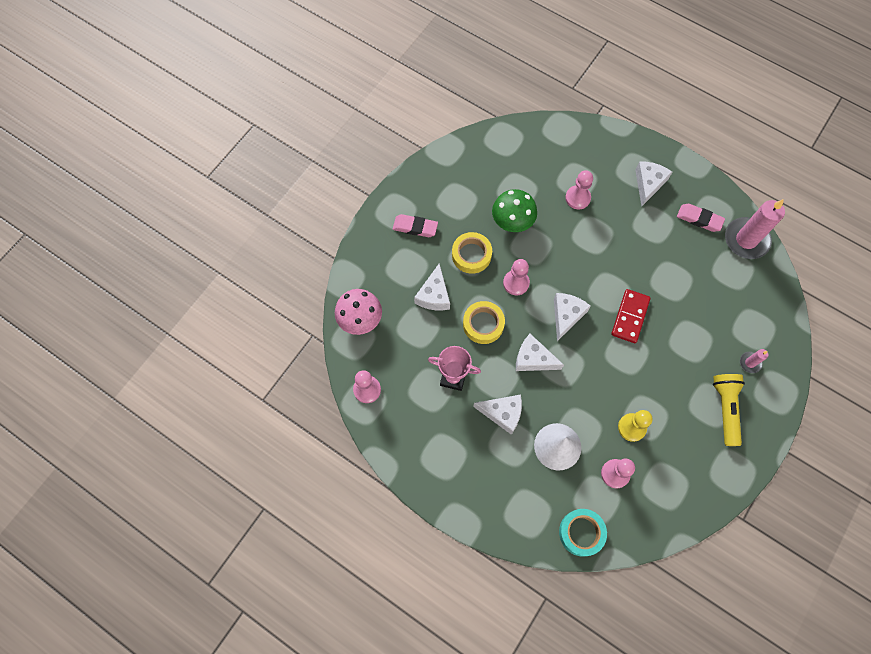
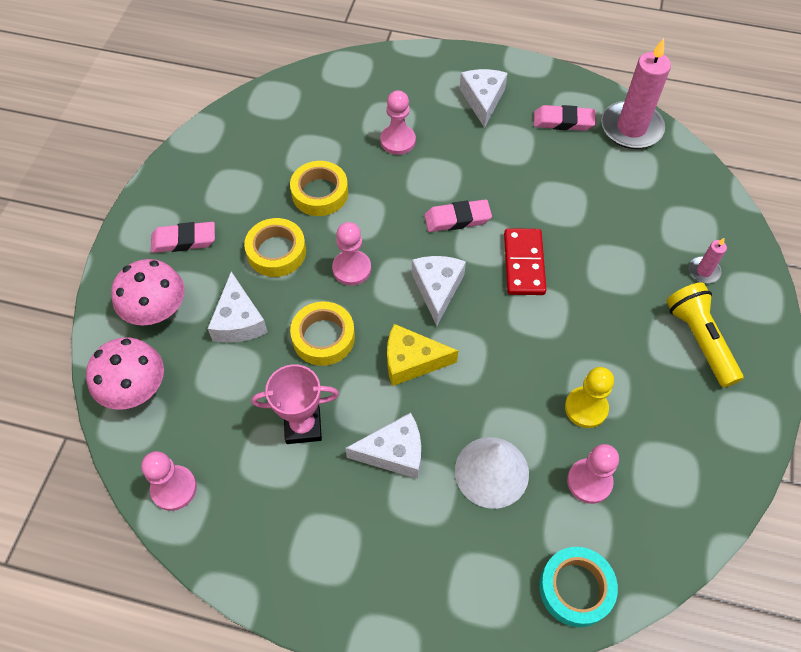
camera: 20 degrees left, 10 degrees down
(386, 271) = (157, 310): none -> pink mushroom
(512, 221) = (320, 193): green mushroom -> yellow tape
(533, 359) = (412, 361): white cheese -> yellow cheese
(597, 270) = (457, 219): none -> pink eraser

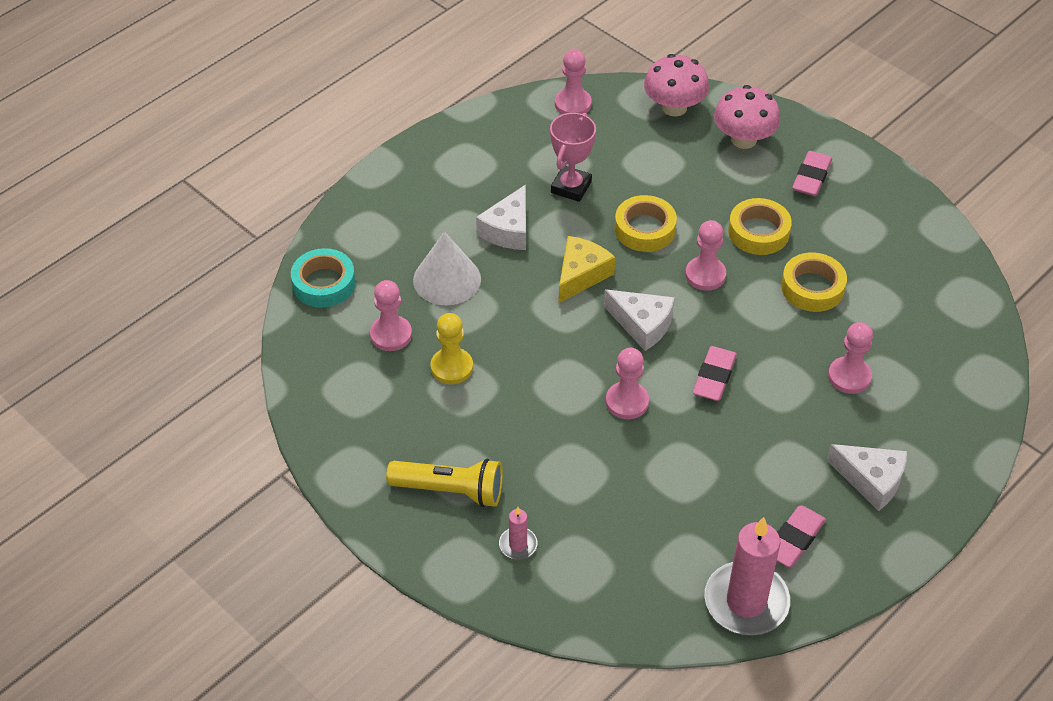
camera: 120 degrees right, 10 degrees down
(238, 320) = (699, 184): white cheese -> none
(523, 263) = (627, 402): red domino -> pink pawn

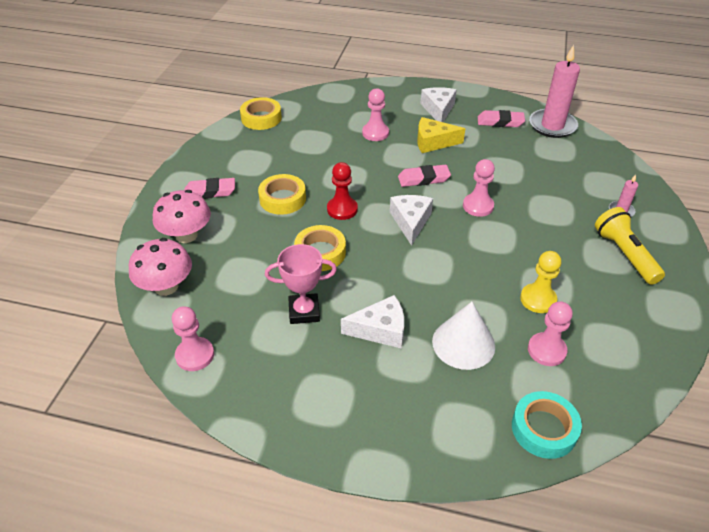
camera: 120 degrees left, 5 degrees down
(581, 275) = (392, 268): yellow cheese -> yellow cheese (433, 142)
(705, 275) = (342, 209): pink pawn -> red pawn
(812, 287) = (316, 163): yellow tape -> yellow tape (261, 118)

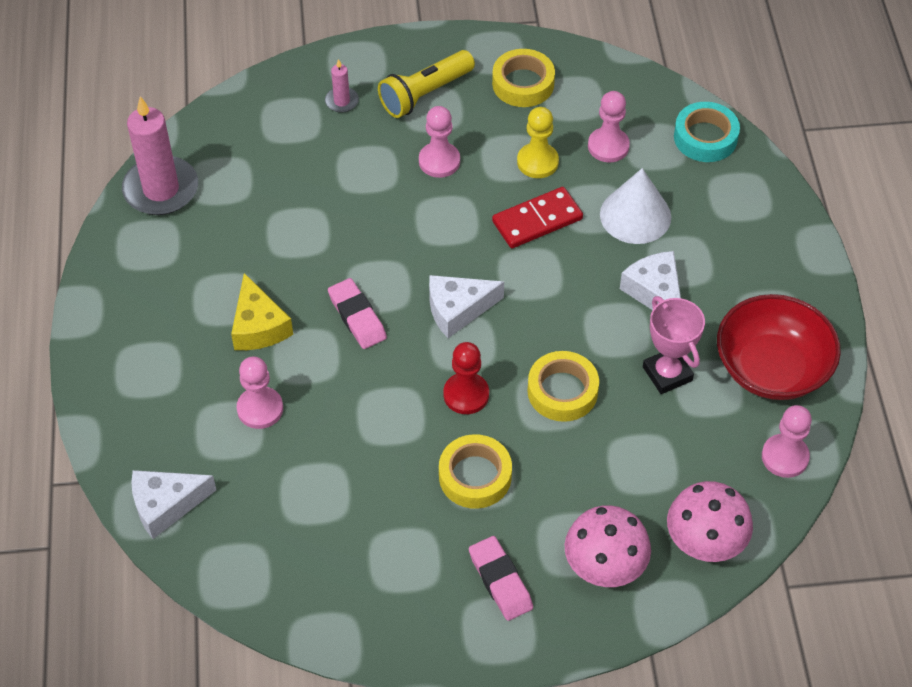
camera: 110 degrees left, 10 degrees up
(261, 118) = (273, 595): yellow tape -> yellow tape (523, 84)
(274, 379) = (771, 368): none -> red bowl
(438, 110) = (160, 340): white cheese -> white cheese (166, 505)
(476, 282) = (537, 220): none -> red domino
(478, 206) = (393, 244): pink pawn -> pink pawn (439, 161)
(500, 122) = (171, 253): pink eraser -> none

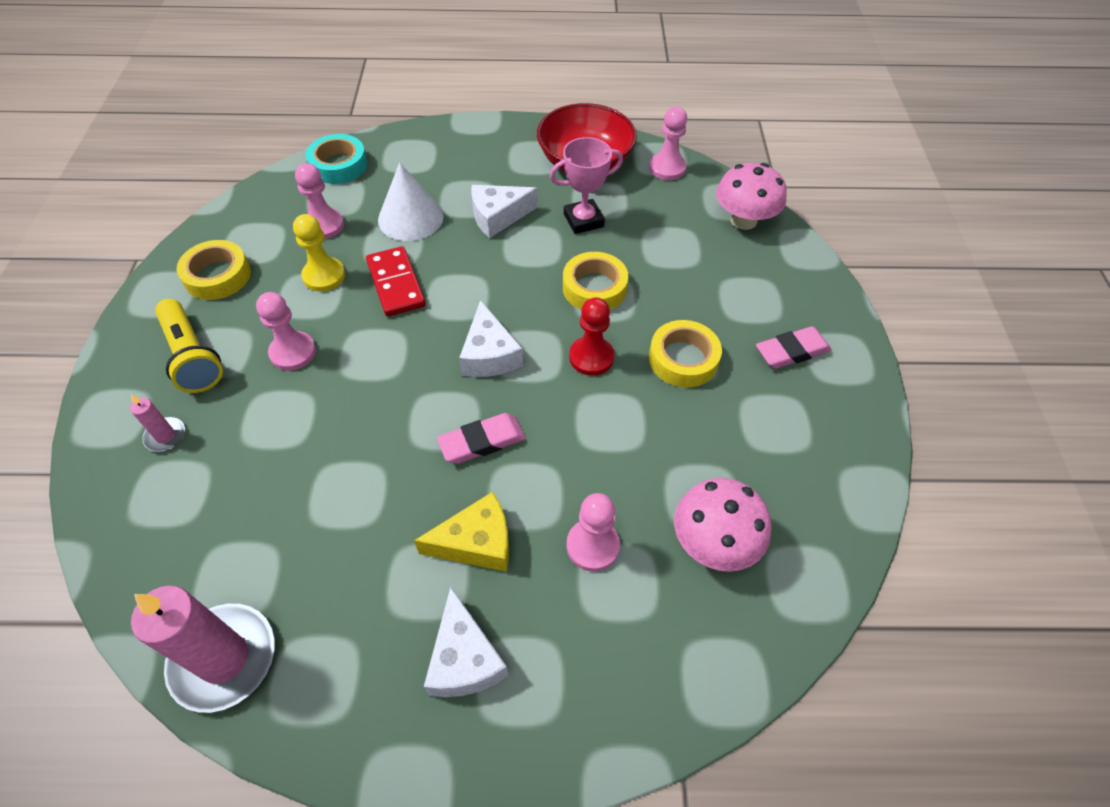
camera: 85 degrees left, 0 degrees up
(166, 505) = (721, 658): white cheese -> white cheese (464, 658)
(604, 565) = (770, 281): pink mushroom -> pink mushroom (713, 542)

